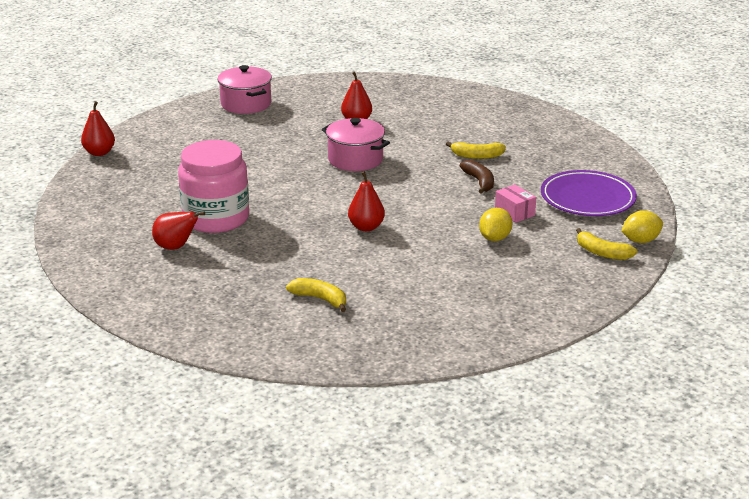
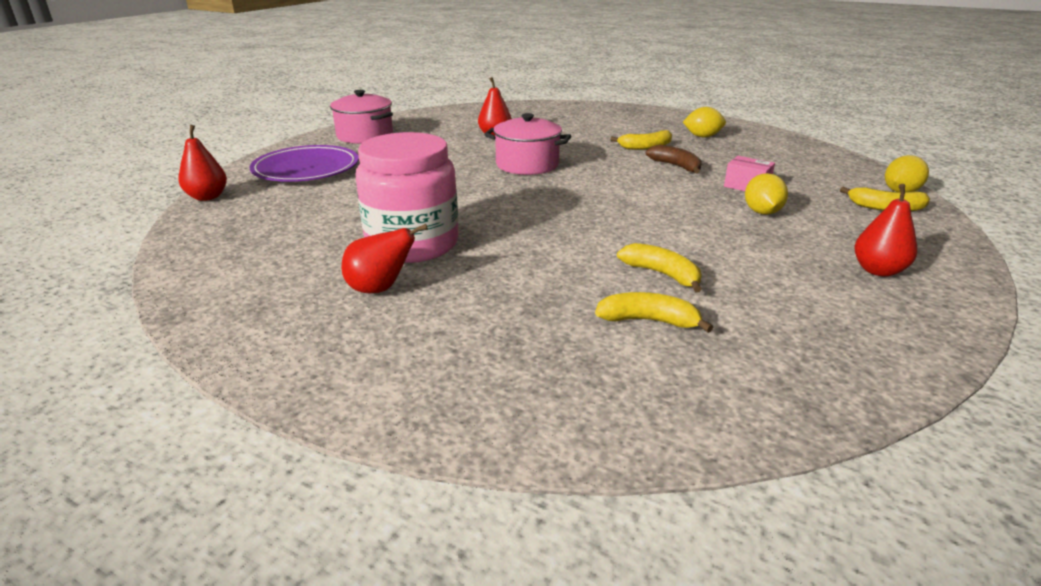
camera: 20 degrees left, 0 degrees up
(361, 272) = (662, 274): none -> yellow banana
(366, 227) = (609, 224): red pear -> red pear (878, 270)
(545, 151) = (702, 136): none -> yellow lemon
(587, 198) = (795, 165): purple plate -> purple plate (306, 169)

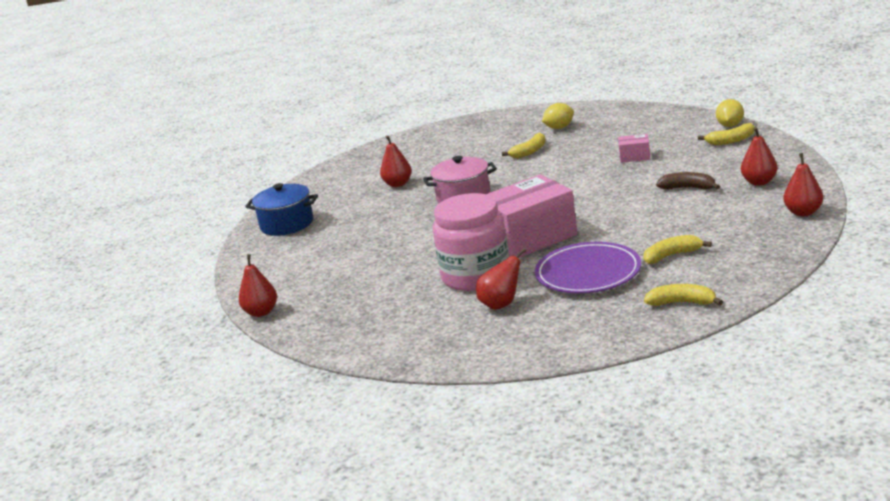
camera: 25 degrees left, 5 degrees down
(306, 169) = (295, 265): purple plate -> purple plate (588, 273)
(365, 136) = (287, 224): pink pot -> blue pot
(523, 227) = (530, 238): none -> pink box
(662, 274) = (649, 230): yellow banana -> yellow banana (682, 303)
(676, 166) = (571, 159): brown banana -> brown banana (688, 188)
(762, 212) = (663, 171): yellow lemon -> none
(911, 342) = (803, 212): none -> red pear

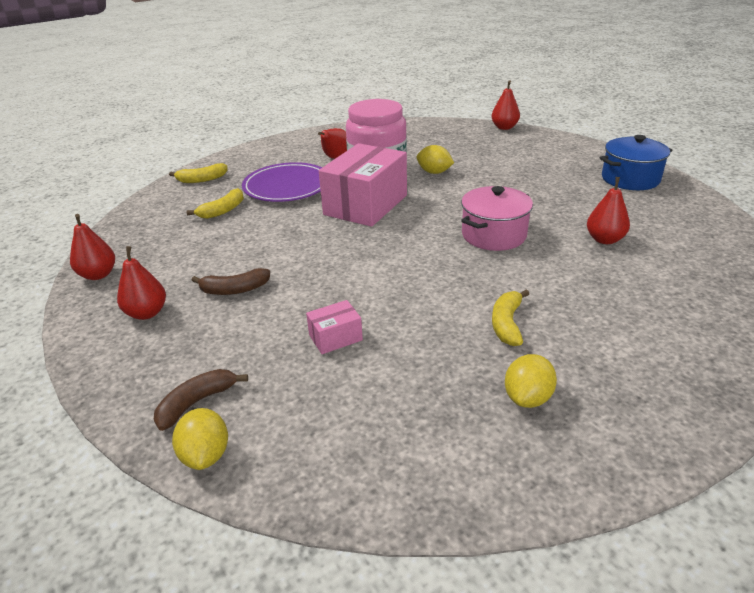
camera: 145 degrees right, 10 degrees up
(426, 262) = (434, 172): none -> yellow lemon
(731, 141) = (196, 403): yellow banana -> brown banana

